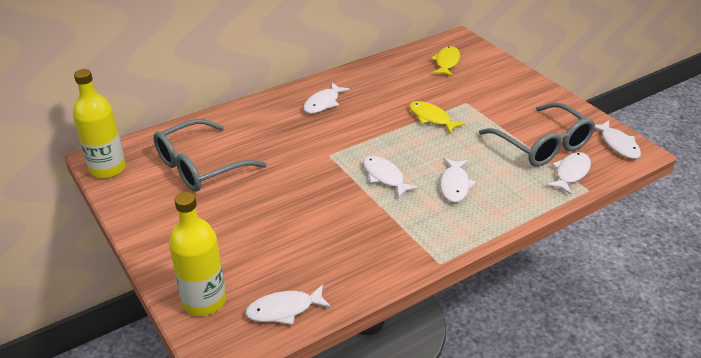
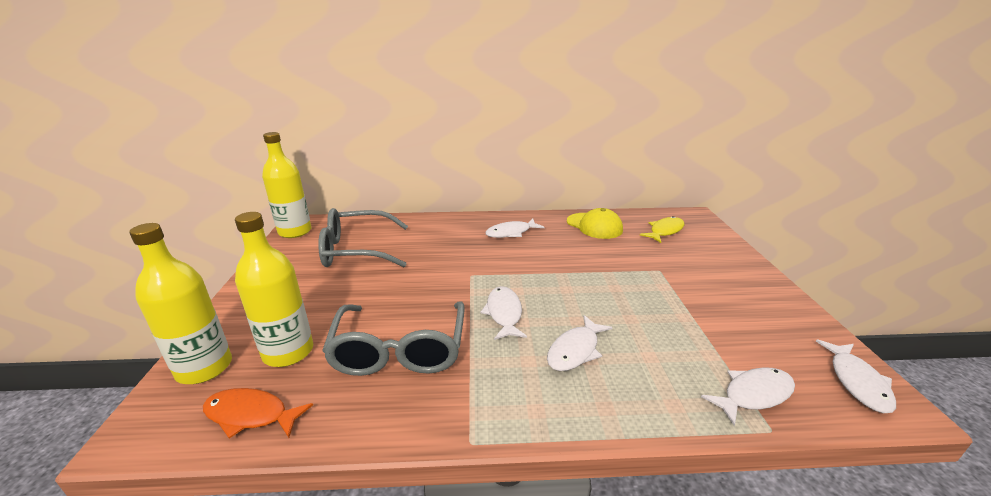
camera: 30 degrees right, 10 degrees down
(255, 265) = (288, 352): none -> yellow bottle
(284, 309) = (251, 415): white fish -> orange fish
(388, 74) = (594, 226): none -> yellow cap
(431, 118) = (606, 274): yellow fish -> none
(542, 145) = (729, 343): grey glasses -> grey glasses (400, 350)

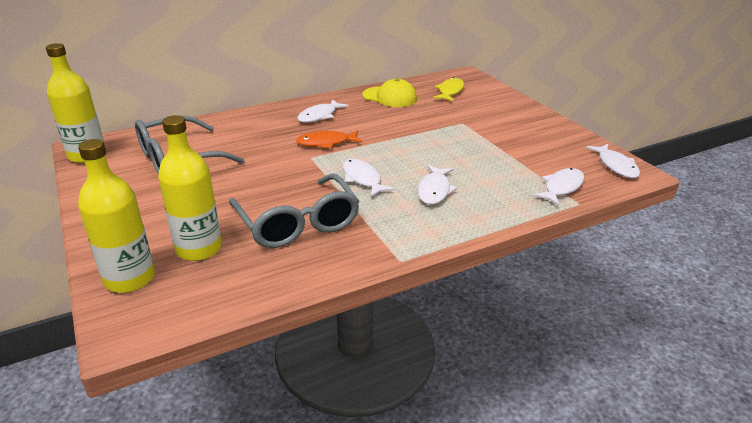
camera: 25 degrees left, 5 degrees up
(251, 415) = (213, 293): orange fish -> orange fish (326, 143)

